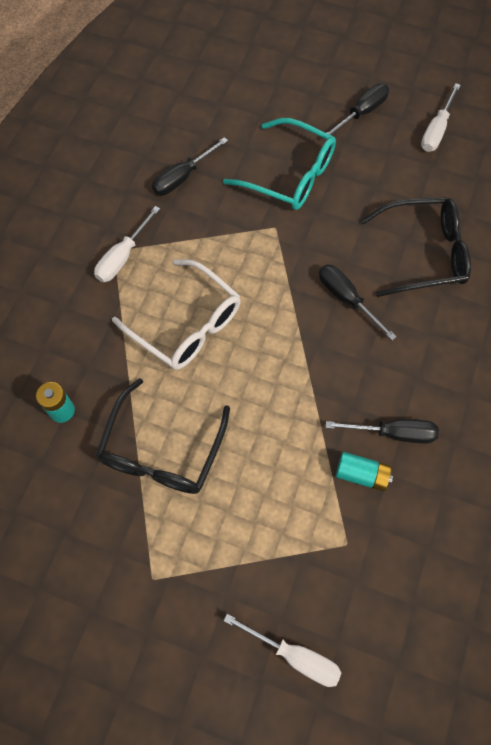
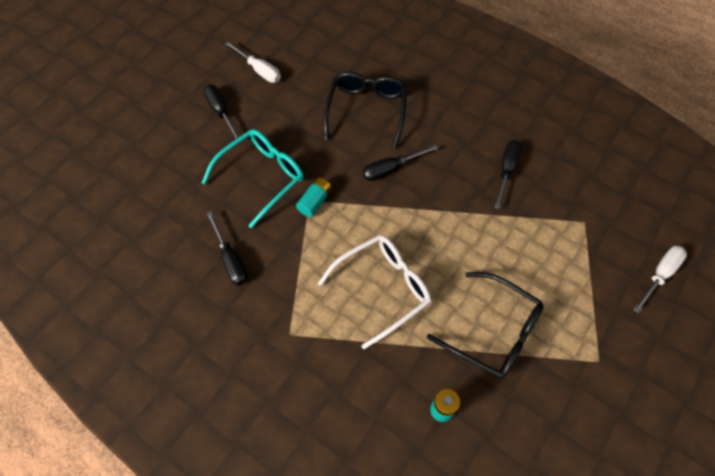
camera: 75 degrees left, 5 degrees down
(123, 257) = (298, 327): white screwdriver -> none
(361, 475) = (534, 199): turquoise battery -> turquoise battery (315, 201)

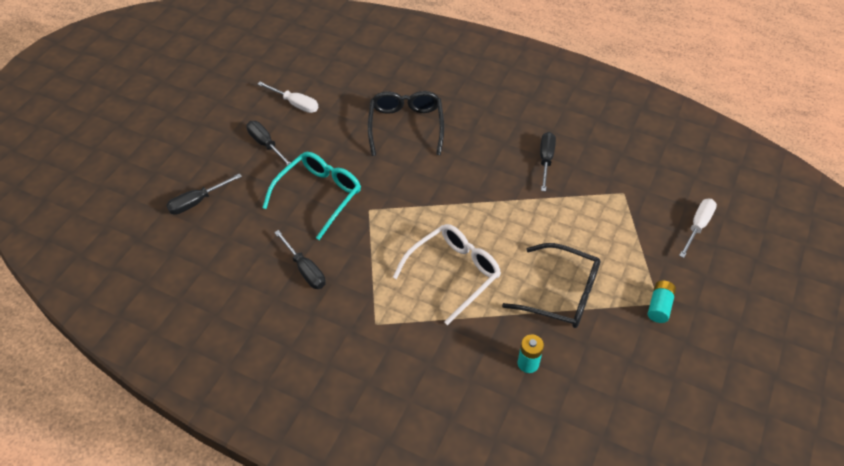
camera: 10 degrees left, 10 degrees down
(315, 201) = (374, 209): turquoise battery -> turquoise battery (659, 306)
(391, 169) = (439, 173): black screwdriver -> black screwdriver (197, 202)

